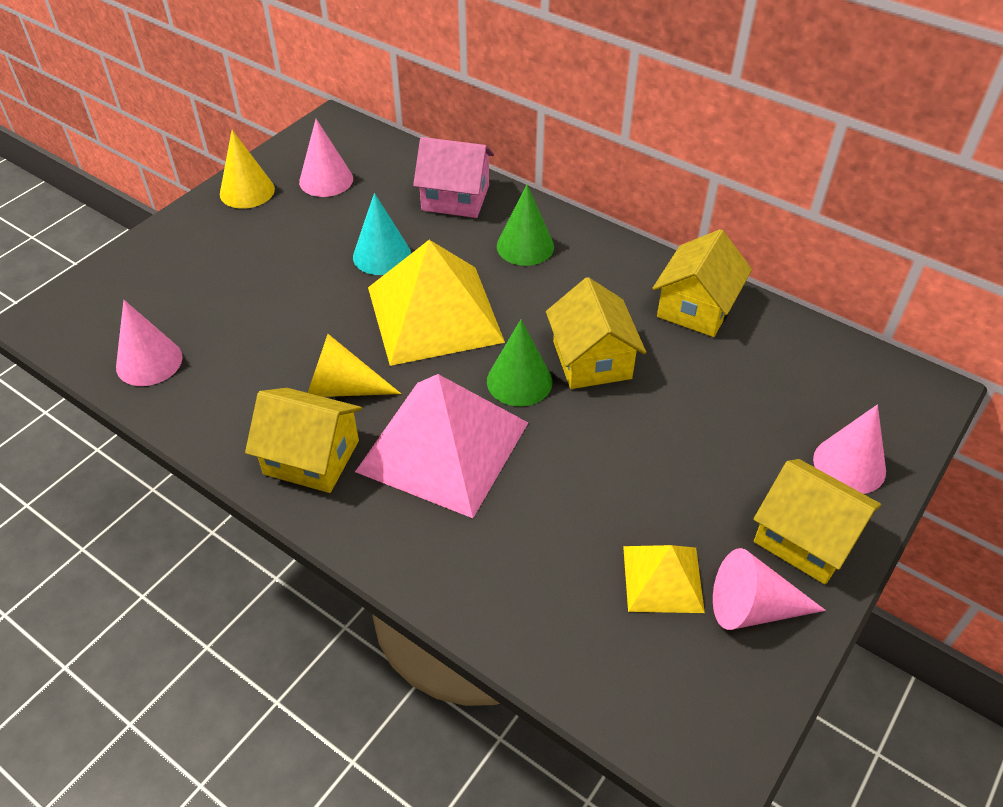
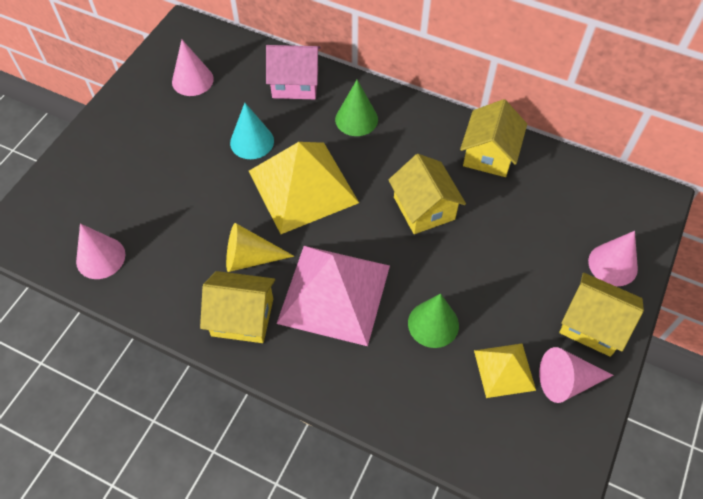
camera: 10 degrees left, 10 degrees up
(247, 191) = (133, 98): yellow cone -> none
(519, 381) = (376, 233): green cone -> green cone (433, 324)

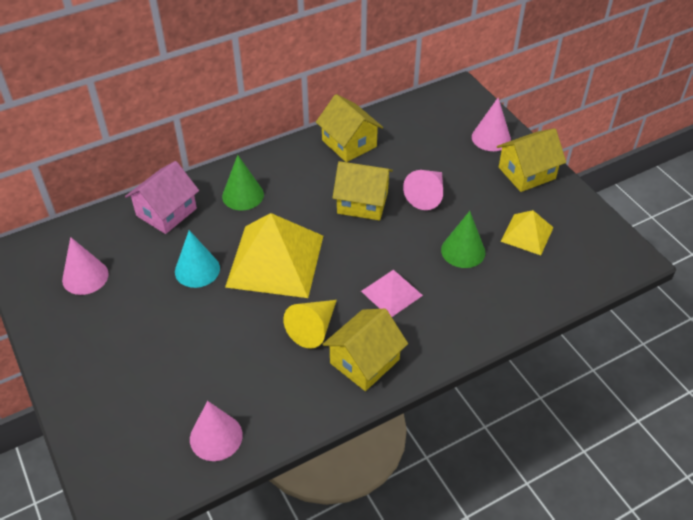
camera: 55 degrees left, 10 degrees down
(334, 294) = (391, 293): pink pyramid -> pink pyramid, size x0.52
(567, 381) = (558, 209): pink cone -> pink cone (427, 195)

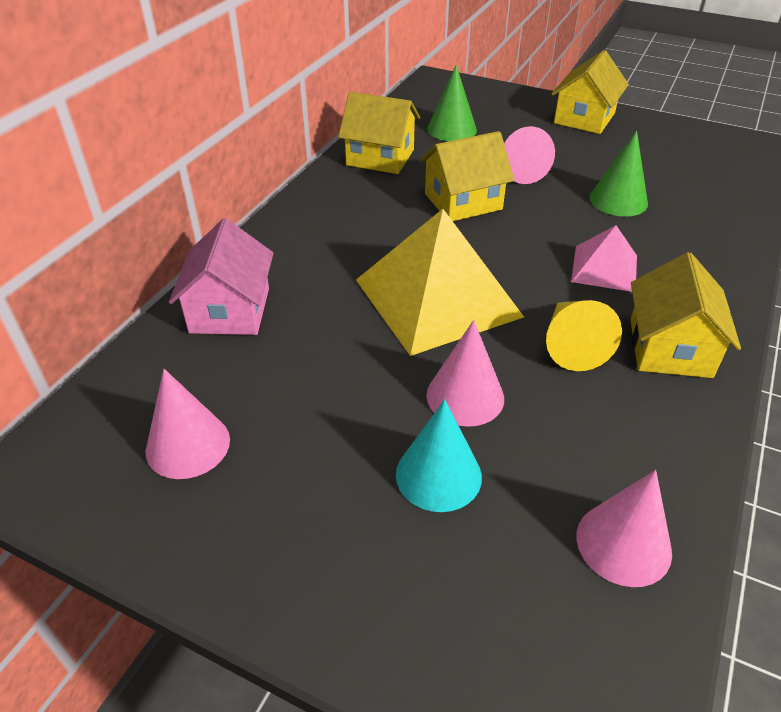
camera: 35 degrees left, 5 degrees down
(197, 270) = (349, 354): turquoise cone -> turquoise cone (438, 475)
(243, 195) = (314, 250): green cone -> green cone (452, 129)
(491, 138) = (515, 104): pink cone -> pink cone (465, 396)
(527, 234) = (653, 163): yellow pyramid -> none

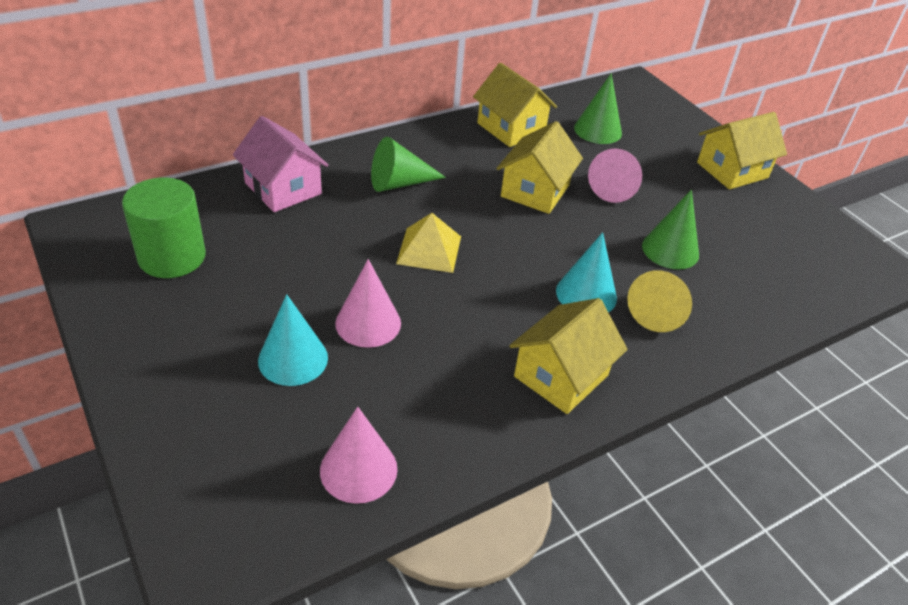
camera: 30 degrees right, 0 degrees up
(188, 445) = (172, 257): pink cone -> green cylinder
(230, 310) = (283, 188): pink house -> pink house turned 75 degrees counterclockwise
(339, 250) = (399, 183): none -> green cone
(437, 297) = (429, 249): yellow pyramid -> yellow pyramid, size x0.52
(463, 201) = (535, 191): yellow house -> yellow house turned 75 degrees counterclockwise
(571, 345) = (486, 332): yellow cone -> yellow cone (659, 310)
(604, 268) = (586, 294): pink pyramid -> turquoise cone

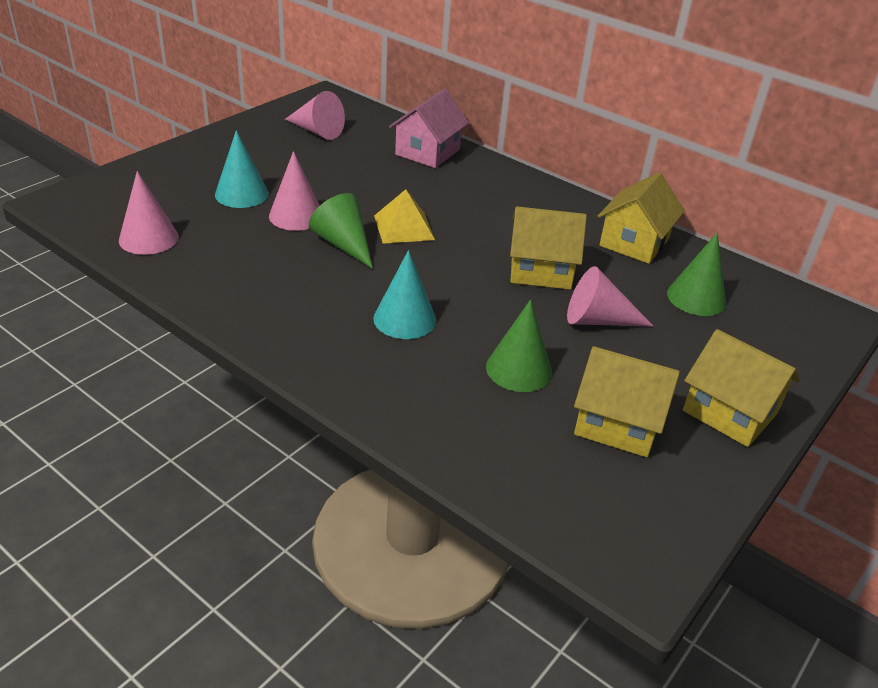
camera: 70 degrees right, 5 degrees down
(172, 257) = (317, 131): green cylinder -> pink cone
(399, 183) = (483, 198): green cone -> green cone (343, 244)
(561, 376) = (286, 316): yellow house -> yellow house (617, 423)
(659, 310) = (412, 368): yellow cone -> none

